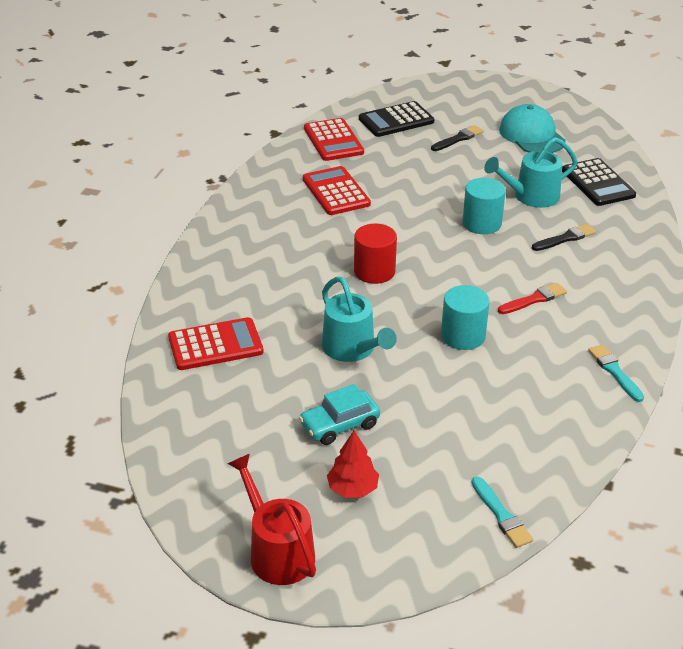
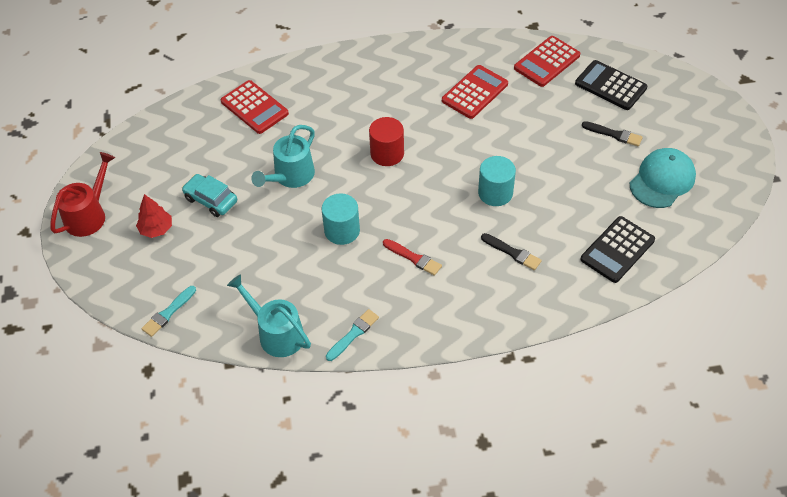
camera: 65 degrees right, 15 degrees up
(530, 197) = (559, 211): turquoise watering can -> turquoise watering can (276, 333)

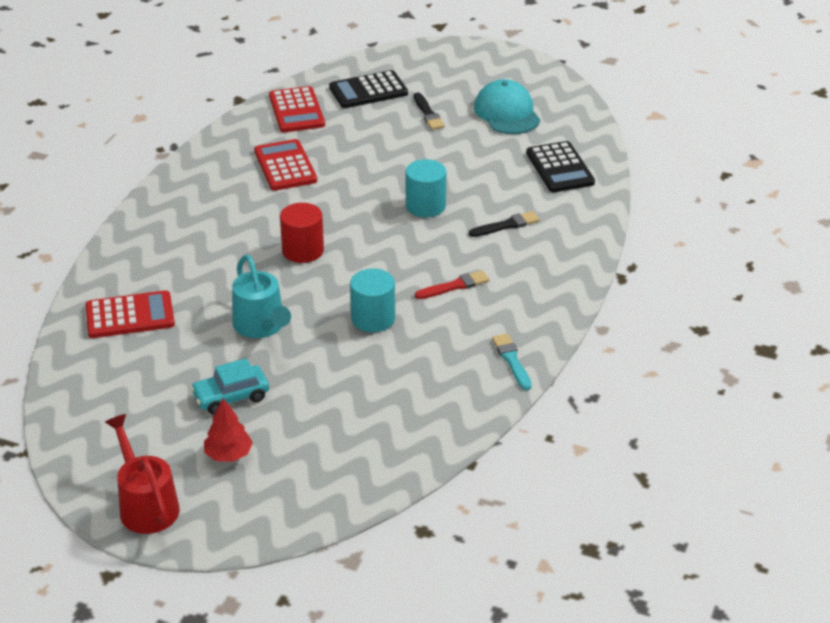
camera: 60 degrees left, 15 degrees down
(168, 313) = (360, 485): turquoise brush -> none
(276, 333) = (463, 413): turquoise watering can -> none
(614, 134) = (428, 114): black brush -> black brush turned 105 degrees clockwise

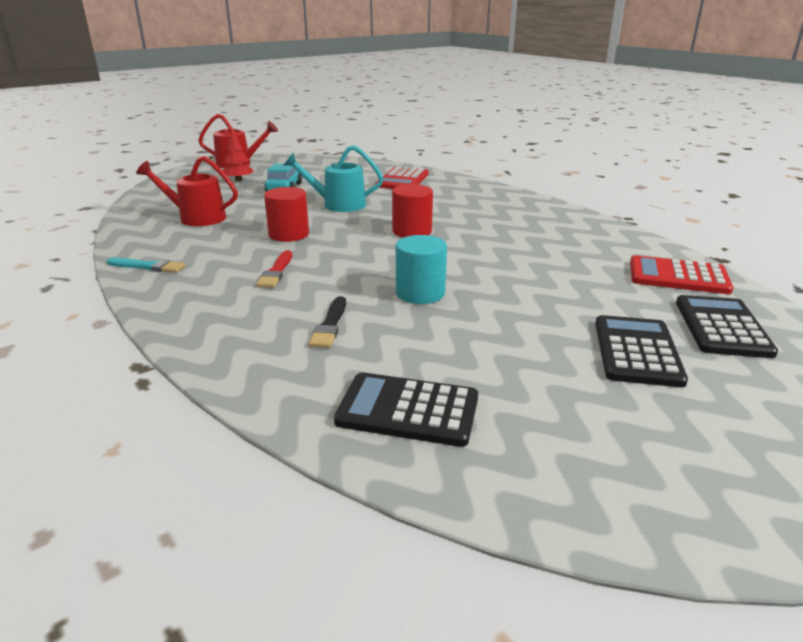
camera: 120 degrees right, 10 degrees down
(285, 166) = (558, 250): red calculator -> none
(373, 318) = (289, 234): turquoise cylinder -> red cylinder
(383, 406) = (196, 218): none -> red watering can
(428, 114) = (637, 351): black brush -> black calculator
(507, 113) = (610, 421): turquoise cap -> none

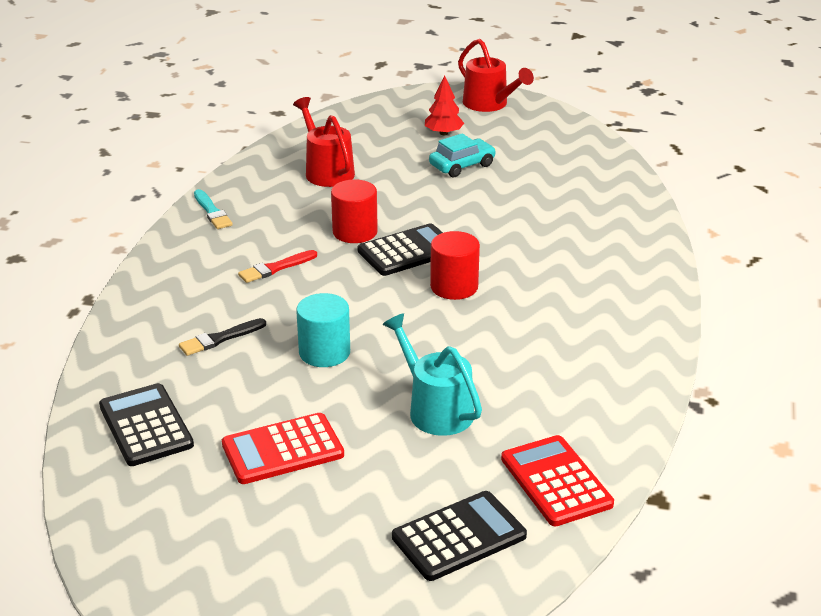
camera: 50 degrees right, 5 degrees up
(338, 204) = (462, 215): turquoise watering can -> turquoise watering can (435, 409)
(402, 180) = (596, 212): red calculator -> red calculator (282, 450)
(637, 351) = (350, 500): black calculator -> black calculator (408, 251)

